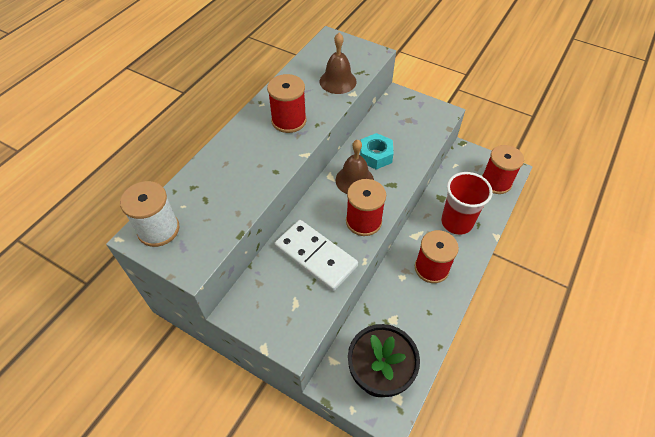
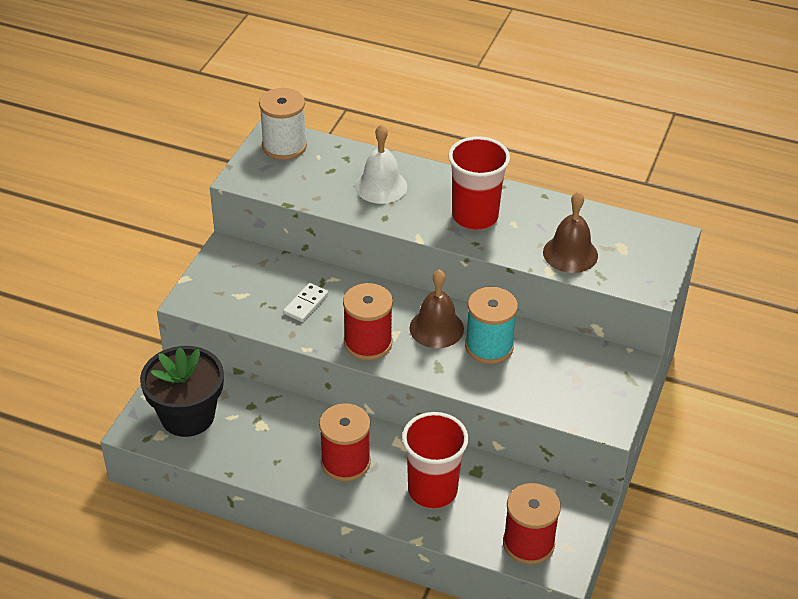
camera: 80 degrees right, 10 degrees down
(237, 169) = (381, 186): none -> white bell
(289, 120) = (475, 217): red spool -> red cup
(315, 256) = (305, 304): white domino -> white domino, size x0.48
(375, 155) = (489, 346): turquoise nut -> turquoise spool

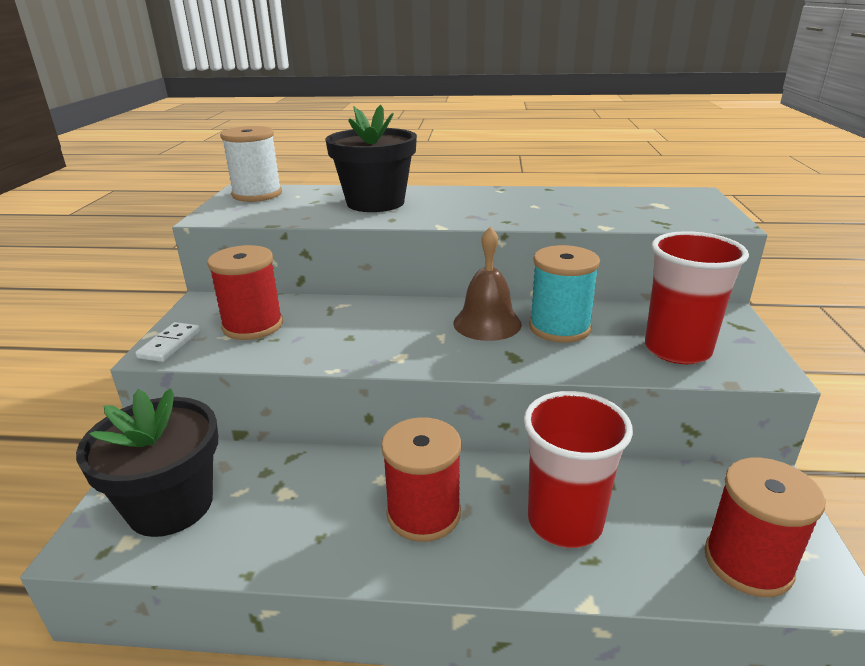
camera: 15 degrees left, 15 degrees down
(305, 304) = (316, 330): white domino -> white domino (170, 344)
(368, 343) = (411, 350): red spool -> red spool (253, 325)
(381, 186) = (375, 203): white bell -> black flower pot
(475, 217) = (490, 207): red cup -> red cup (677, 350)
(570, 253) = (613, 214): brown bell -> none

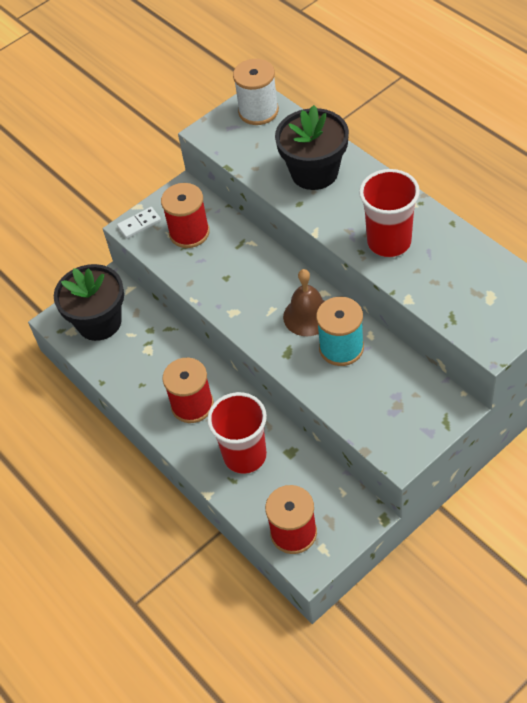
camera: 50 degrees right, 25 degrees up
(677, 350) = (377, 410): red cup -> red cup (389, 242)

